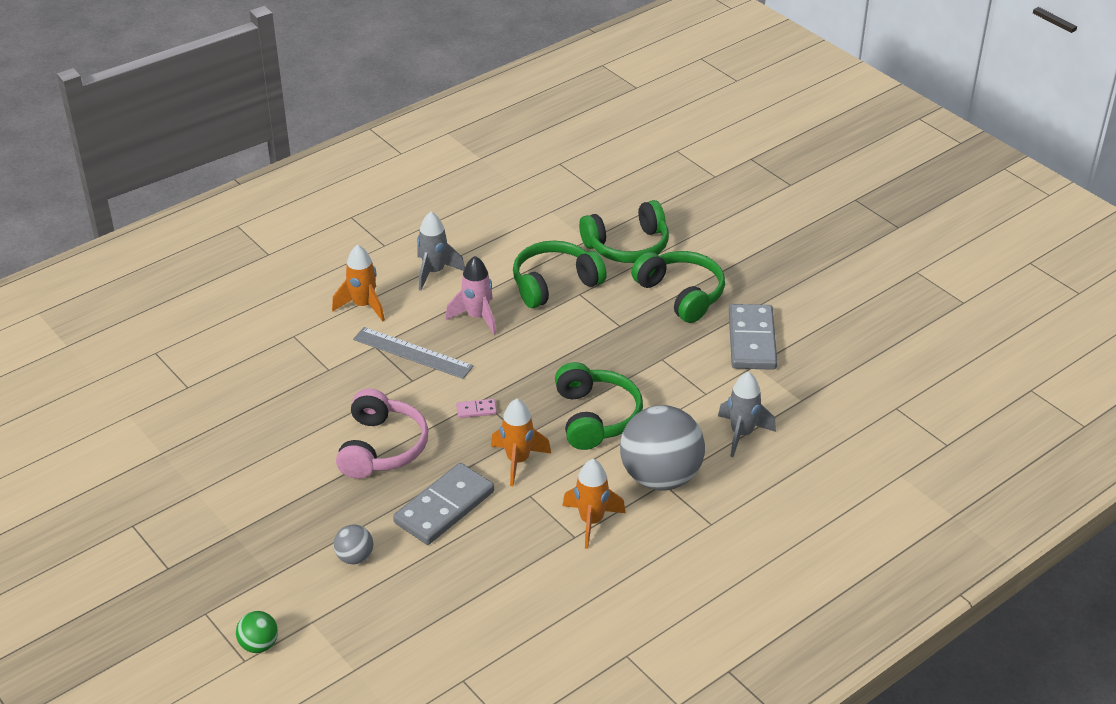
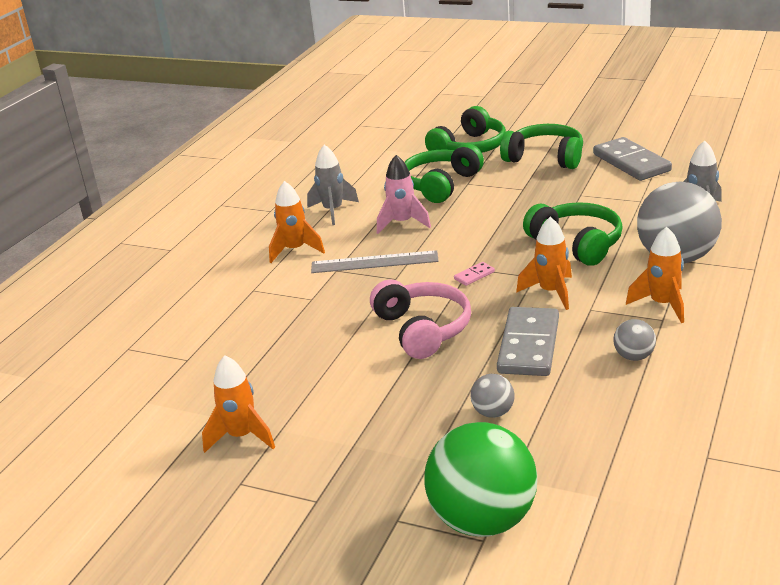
camera: 25 degrees left, 10 degrees down
(166, 484) = (242, 436): none -> orange rocket
(259, 645) = (483, 520): green ball -> green ball, size x2.23
(511, 561) = (634, 356): none -> grey ball

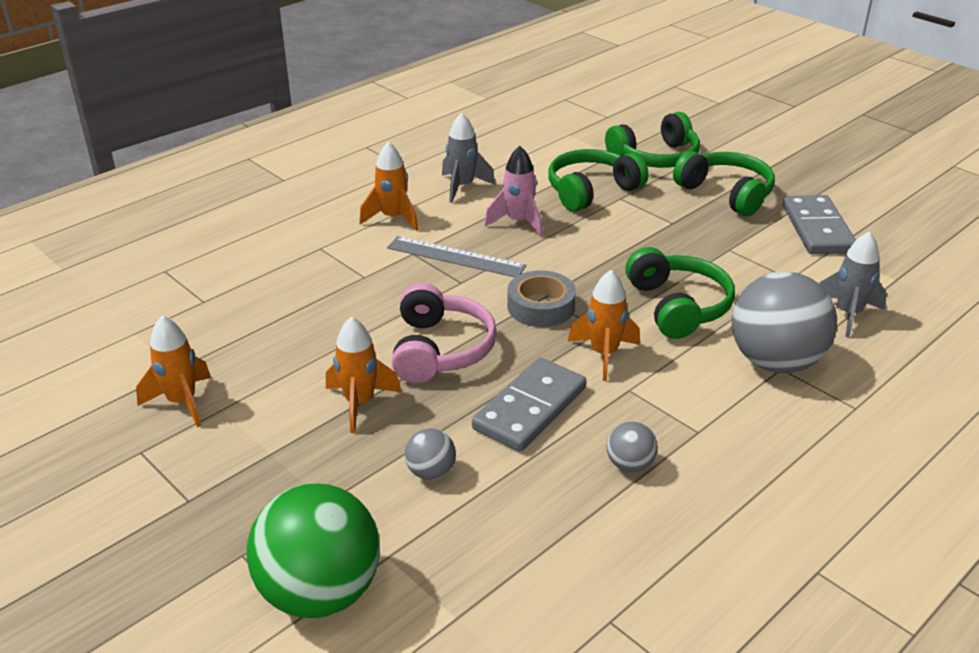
camera: 20 degrees right, 5 degrees up
(474, 275) = (541, 306): pink domino -> grey tape
(662, 305) = (712, 413): orange rocket -> orange rocket (360, 403)

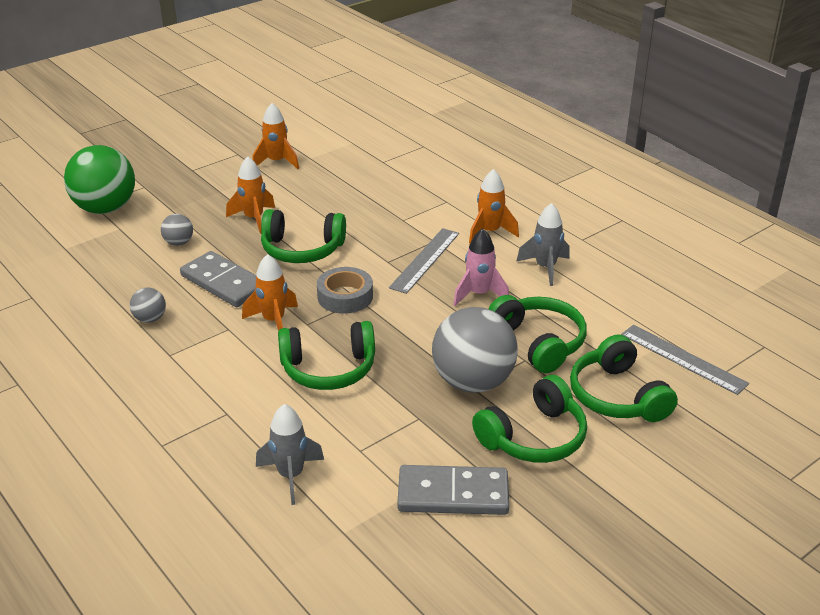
camera: 95 degrees right, 0 degrees up
(440, 349) = (302, 249): pink headphones -> green headphones
(594, 130) = (683, 359): none -> grey ruler
(775, 362) = (235, 411): grey ball -> grey ball (473, 382)

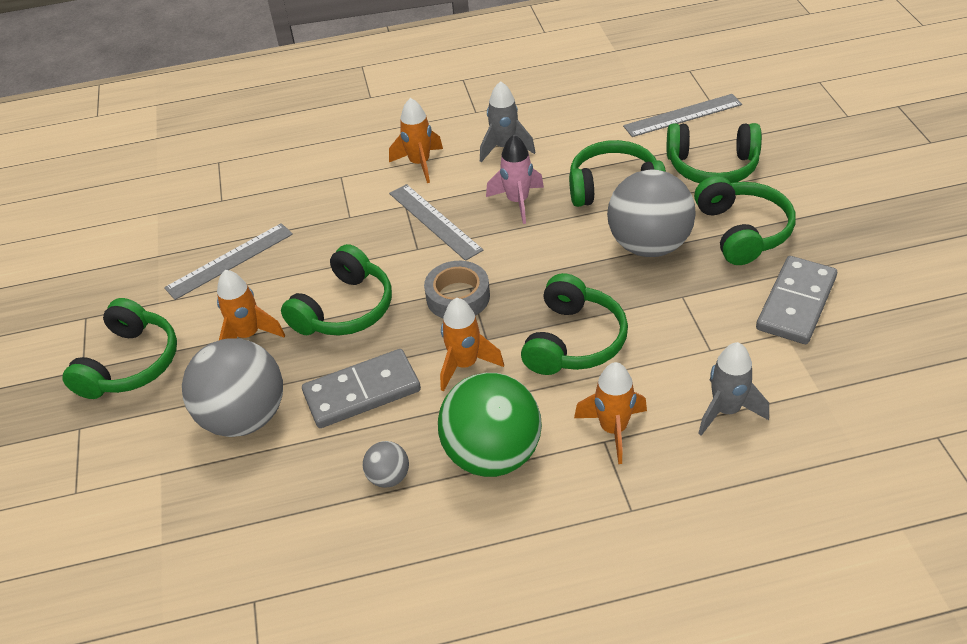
camera: 60 degrees left, 10 degrees up
(105, 208) = (98, 480): green ball -> green ball (492, 454)
(179, 243) = (244, 417): grey ball -> grey ball, size x2.23
(205, 184) = (130, 363): none -> green headphones
(276, 162) = (139, 286): orange rocket -> orange rocket (613, 429)
(322, 186) = (229, 260): none -> grey ruler

